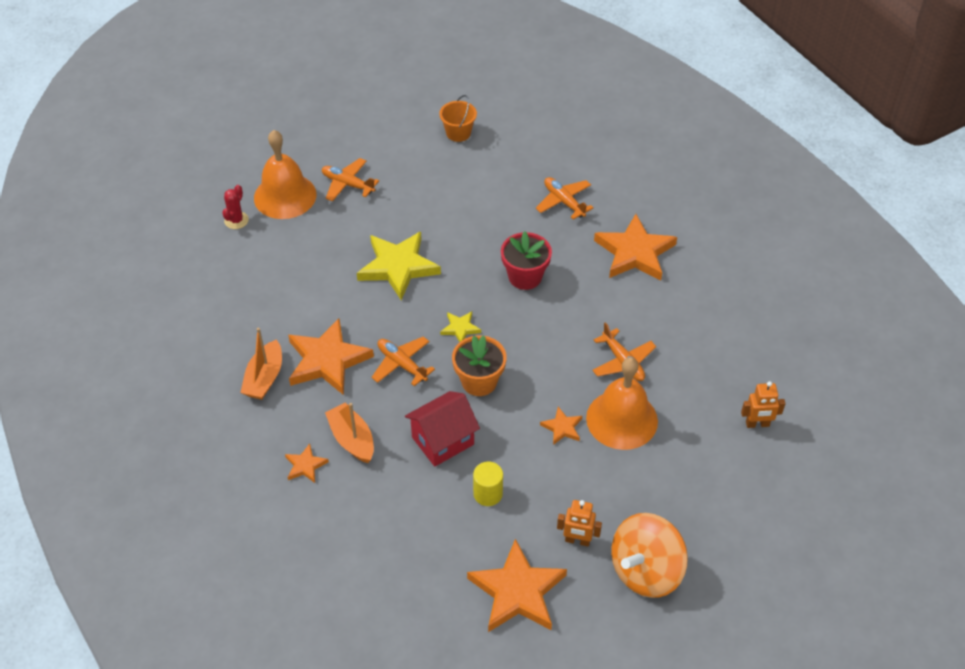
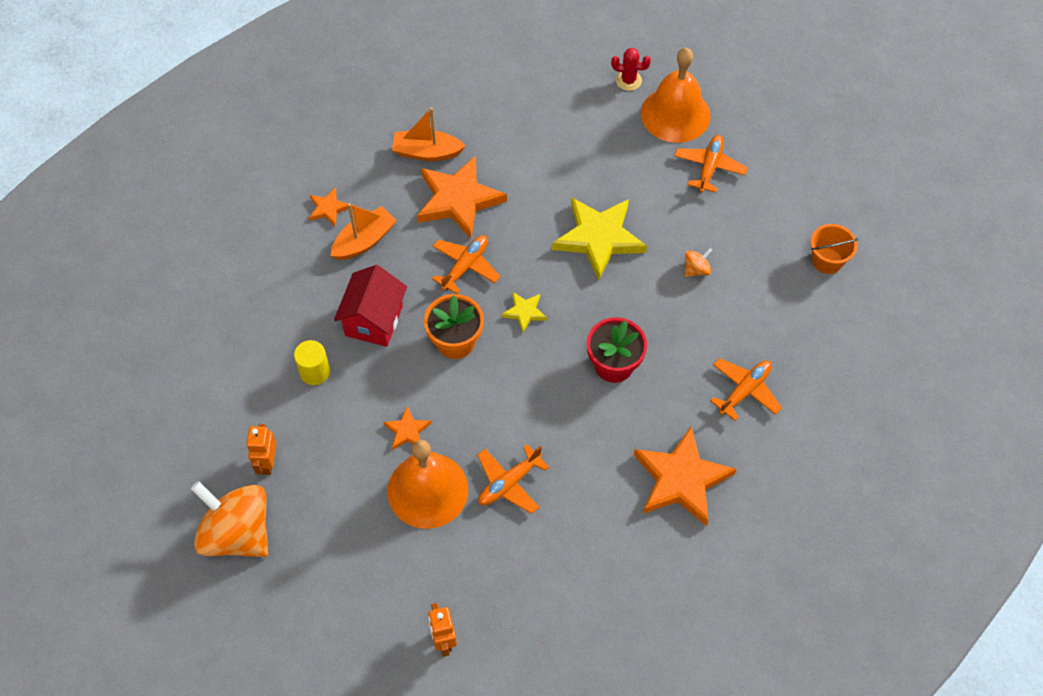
camera: 80 degrees right, 10 degrees up
(442, 441) = (374, 320): red house -> red house turned 60 degrees clockwise
(446, 210) = (696, 269): none -> orange spinning top
(517, 591) = (204, 415): orange star -> none

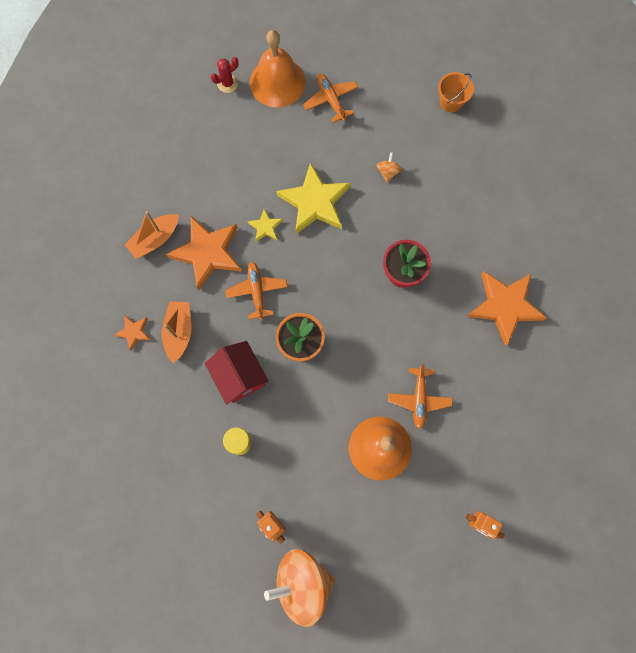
camera: 45 degrees left, 15 degrees up
(407, 431) = (331, 424): orange star -> none
(524, 312) = (320, 288): yellow star -> yellow star (265, 227)
(744, 391) = (485, 222): orange plane -> none

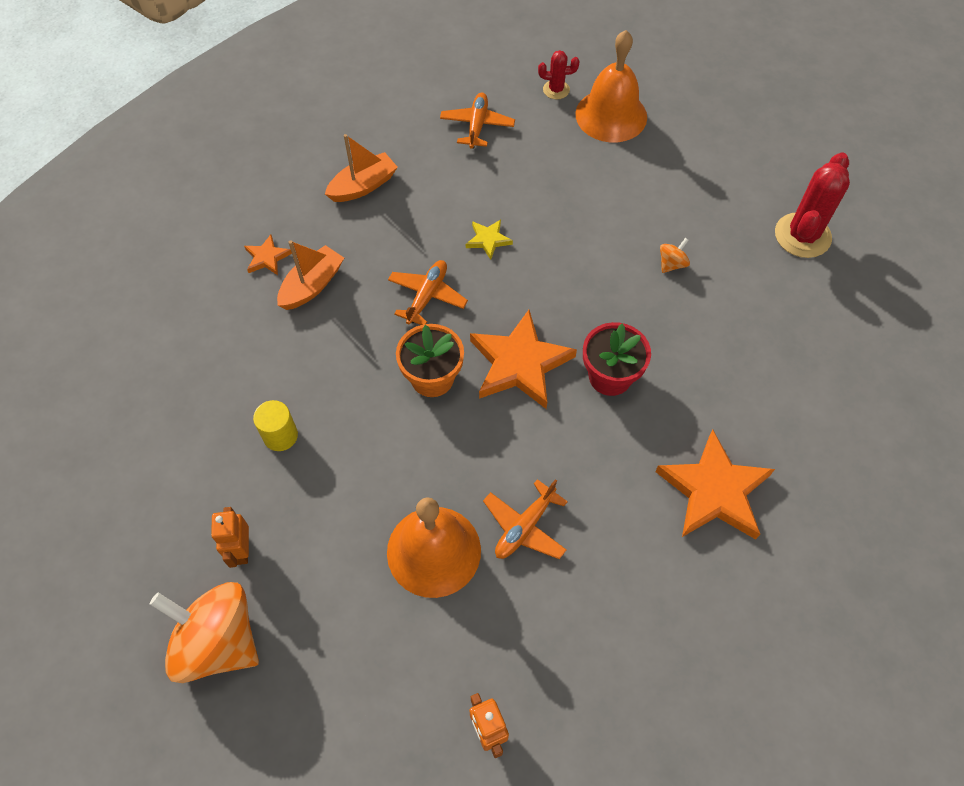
camera: 35 degrees right, 15 degrees down
(155, 239) = (363, 186): orange boat -> orange boat turned 150 degrees clockwise
(208, 253) = (406, 229): orange star -> orange star (520, 364)
(239, 376) = (337, 368): red house -> none
(314, 202) = (562, 247): yellow star -> none
(331, 100) = (658, 161): orange plane -> orange plane (477, 126)
(451, 102) = (802, 235): orange bucket -> red cactus

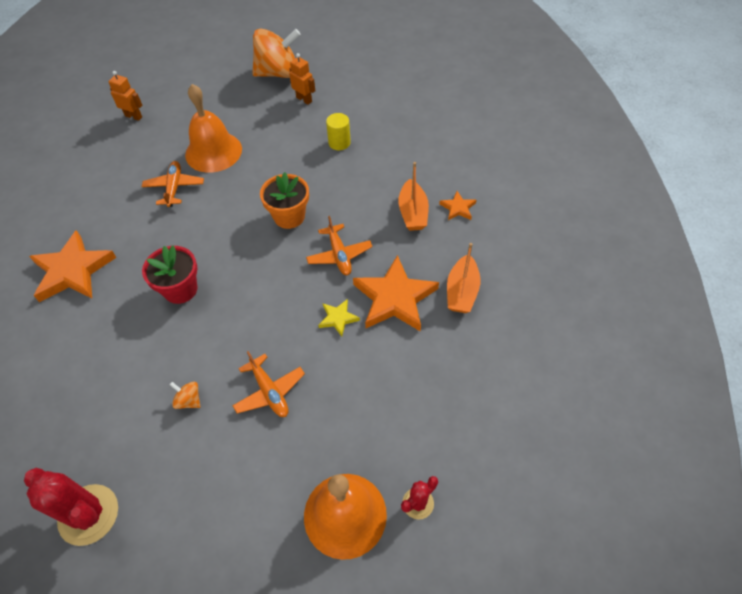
camera: 140 degrees right, 5 degrees down
(477, 126) = (442, 406): orange plane -> orange plane (269, 391)
(520, 364) = (244, 258): orange star -> orange star (394, 298)
(672, 264) = (189, 400): orange spinning top -> orange spinning top turned 120 degrees clockwise
(802, 235) = (88, 514): red cactus -> red cactus turned 45 degrees counterclockwise

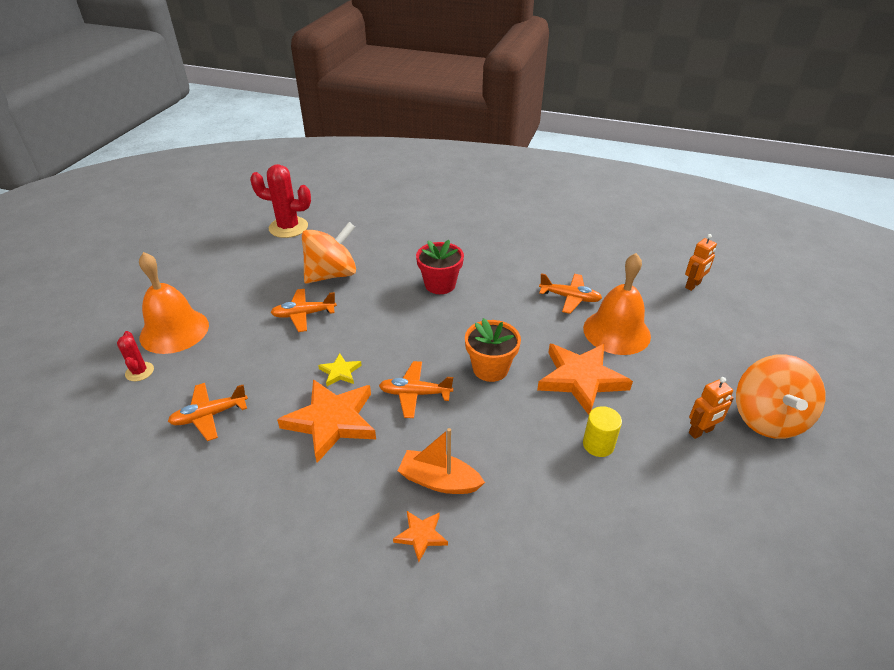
camera: 110 degrees right, 15 degrees down
(72, 271) = (495, 235): orange star -> orange star (581, 379)
(88, 514) = (288, 227): red cactus -> red cactus turned 45 degrees clockwise
(189, 400) = (332, 274): orange spinning top -> orange spinning top, size x2.44
(435, 394) = (209, 415): none -> orange plane
(461, 291) = (297, 484): orange boat -> none

